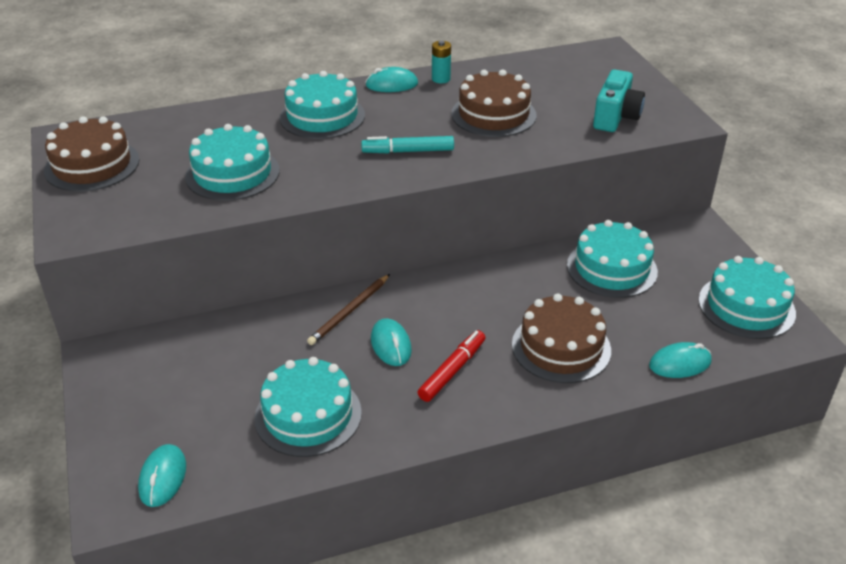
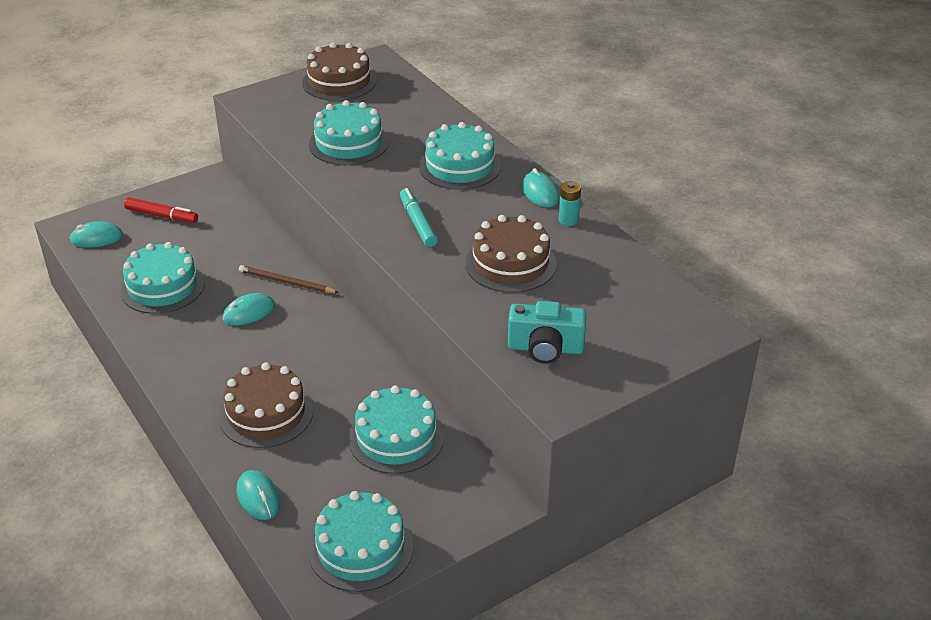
camera: 75 degrees right, 0 degrees up
(452, 371) = (223, 352): red marker -> red marker (162, 216)

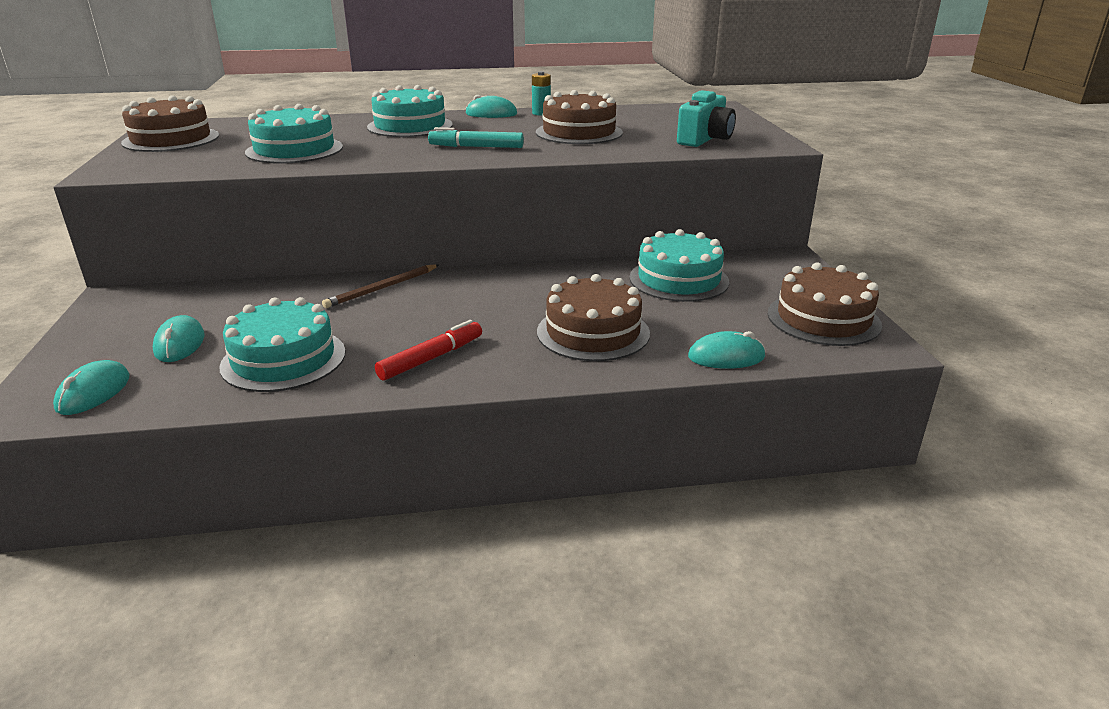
camera: 65 degrees left, 10 degrees down
(162, 216) = (130, 338): red marker -> red marker (431, 358)
(249, 312) = (408, 315): turquoise mouse -> turquoise mouse (180, 344)
(361, 548) = (823, 319): turquoise cake -> brown cake

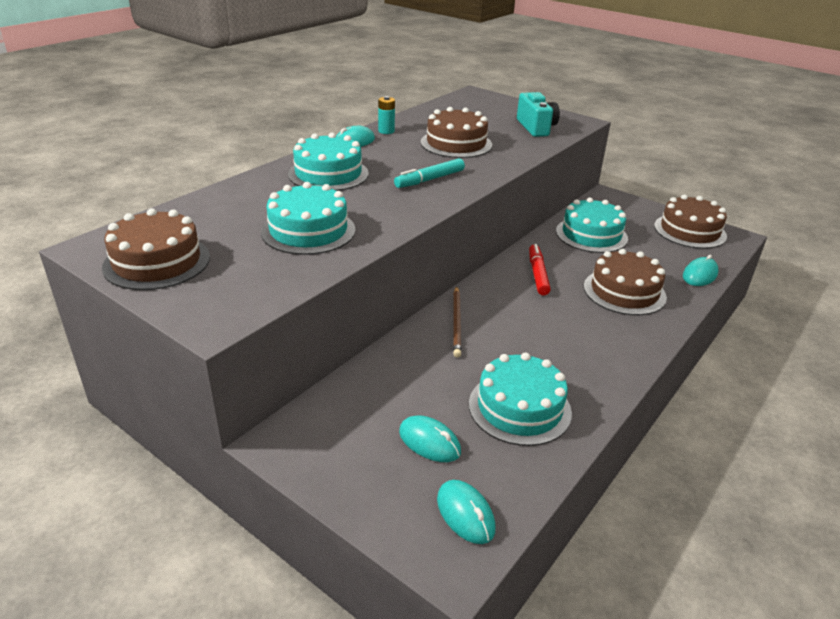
camera: 45 degrees left, 5 degrees up
(431, 358) = (591, 355): red marker -> red marker (537, 274)

